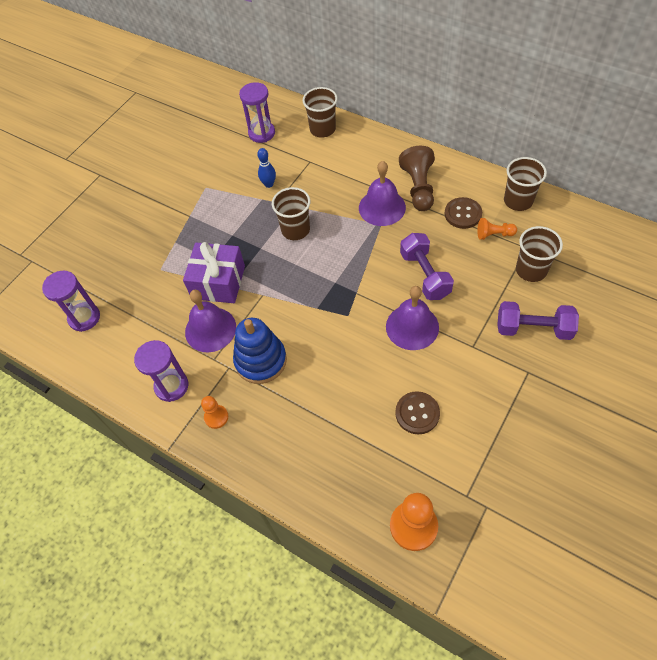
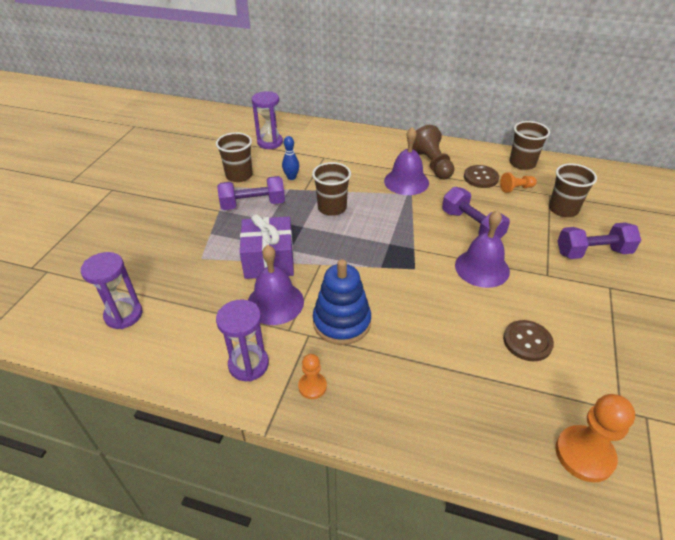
camera: 20 degrees left, 15 degrees down
(222, 213) = (253, 204): none -> purple dumbbell
(322, 129) = (326, 134): brown cup -> brown cup (239, 175)

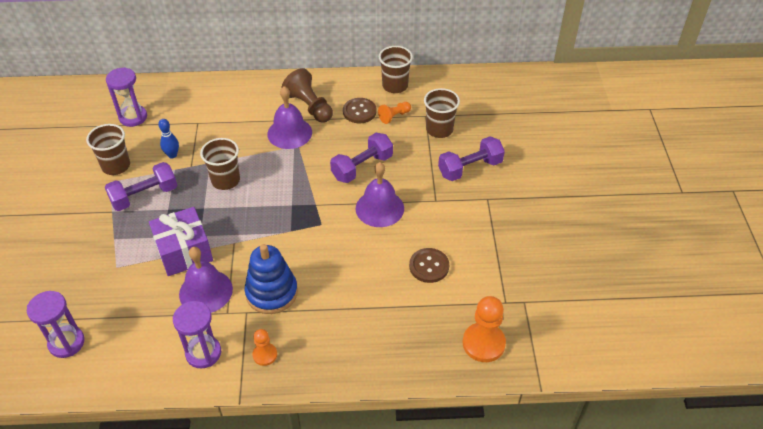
camera: 20 degrees left, 5 degrees up
(472, 226) = (362, 167): purple dumbbell -> purple dumbbell turned 75 degrees counterclockwise

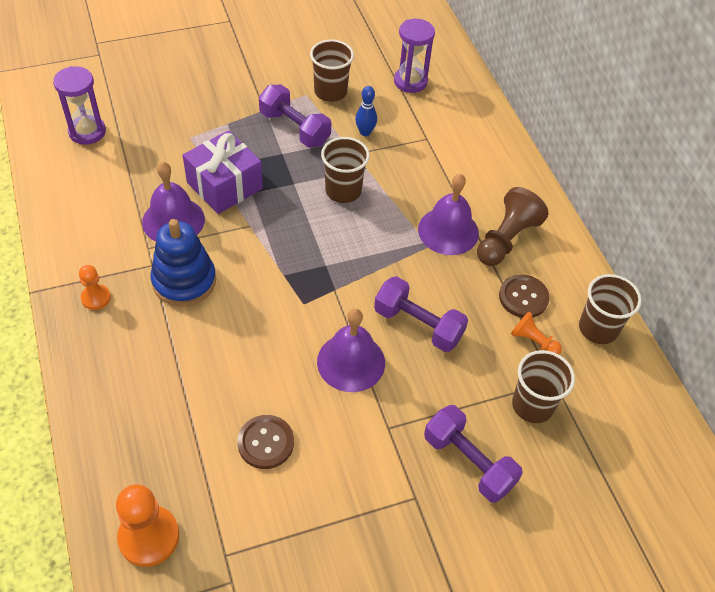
camera: 70 degrees right, 5 degrees up
(203, 353) = (90, 242): purple hourglass -> none

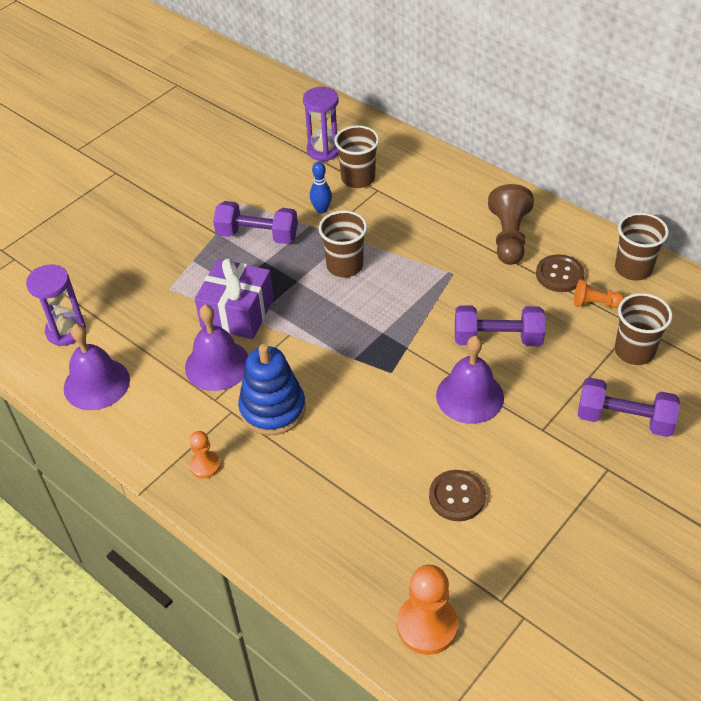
camera: 25 degrees left, 5 degrees down
(330, 92) = (262, 190): brown cup -> brown cup (358, 178)
(448, 231) = (458, 254): purple bell -> purple bell (96, 383)

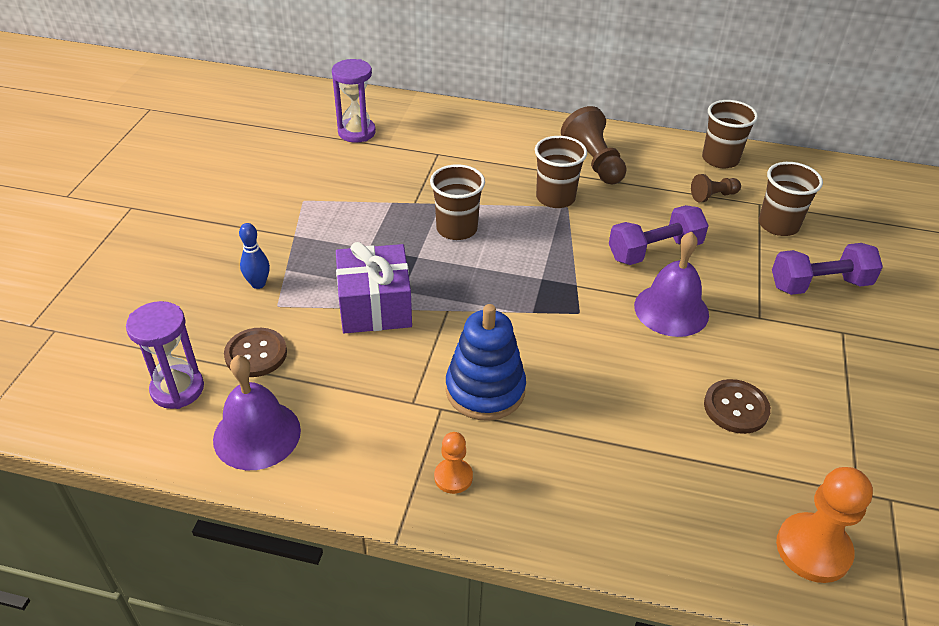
camera: 30 degrees left, 5 degrees down
(217, 365) = (390, 366): purple bell -> none
(257, 235) = (343, 226): purple dumbbell -> none
(321, 209) = (394, 185): blue bowling pin -> blue bowling pin (258, 284)
(358, 178) = (410, 148): brown cup -> brown cup (555, 198)
(559, 275) = (663, 181): brown button -> brown button (256, 354)
(595, 303) = (713, 196): orange pawn -> brown pawn

